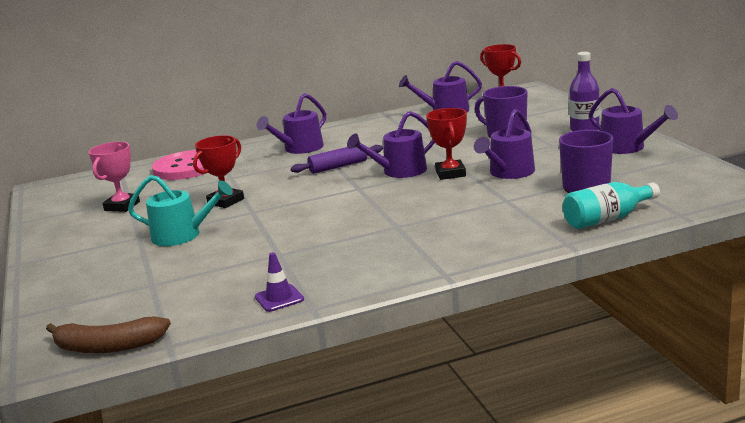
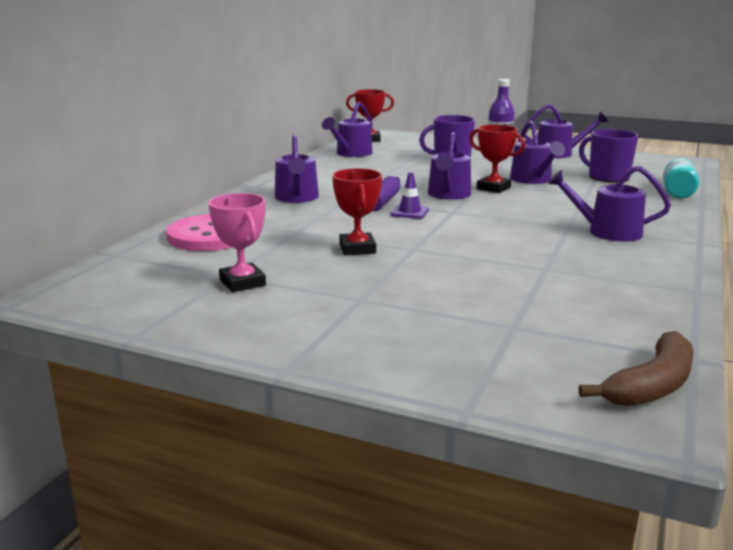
camera: 50 degrees left, 0 degrees up
(182, 235) = (405, 284): turquoise watering can -> none
(279, 298) = (652, 294): purple traffic cone -> purple traffic cone (409, 212)
(409, 240) = (607, 232): none -> purple watering can

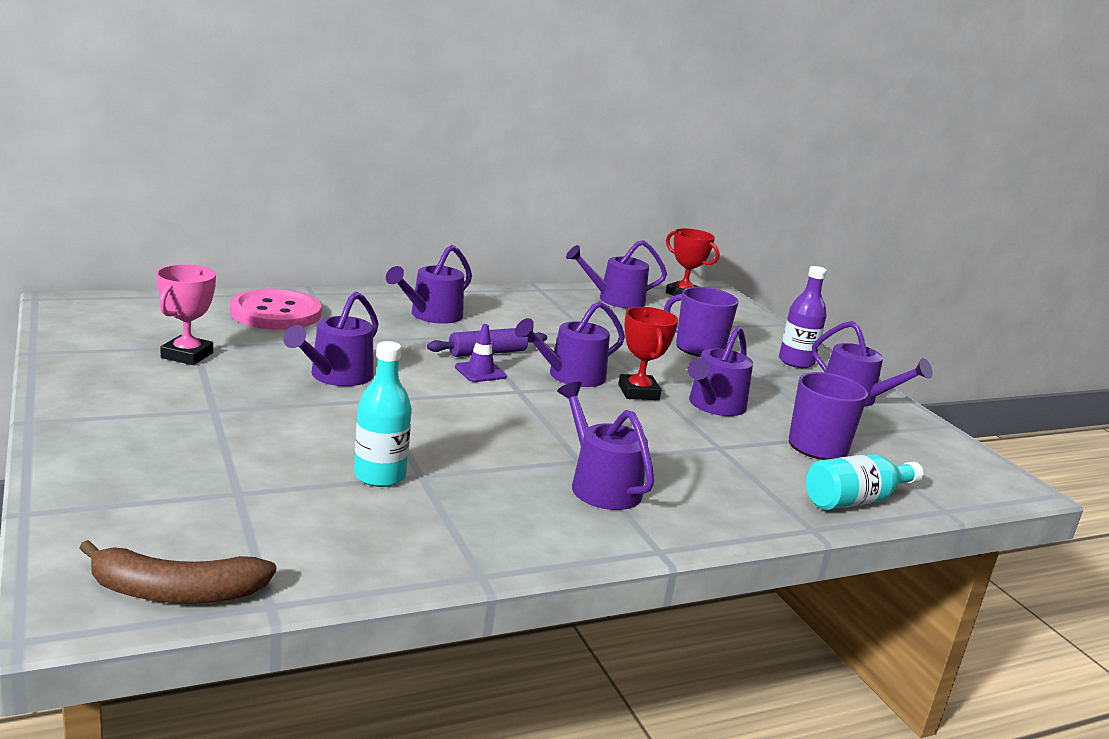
camera: 40 degrees right, 0 degrees up
(357, 249) = (337, 376): red trophy -> purple watering can
(534, 279) = (380, 476): none -> turquoise bottle

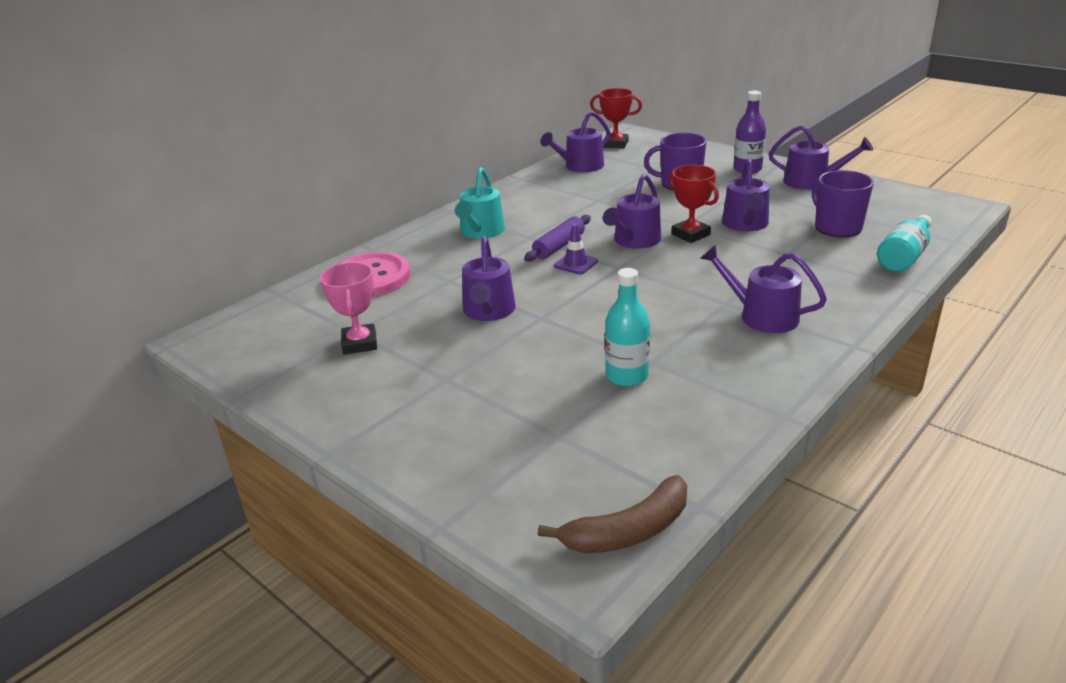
camera: 20 degrees left, 10 degrees up
(432, 315) = (481, 231): purple watering can -> turquoise watering can

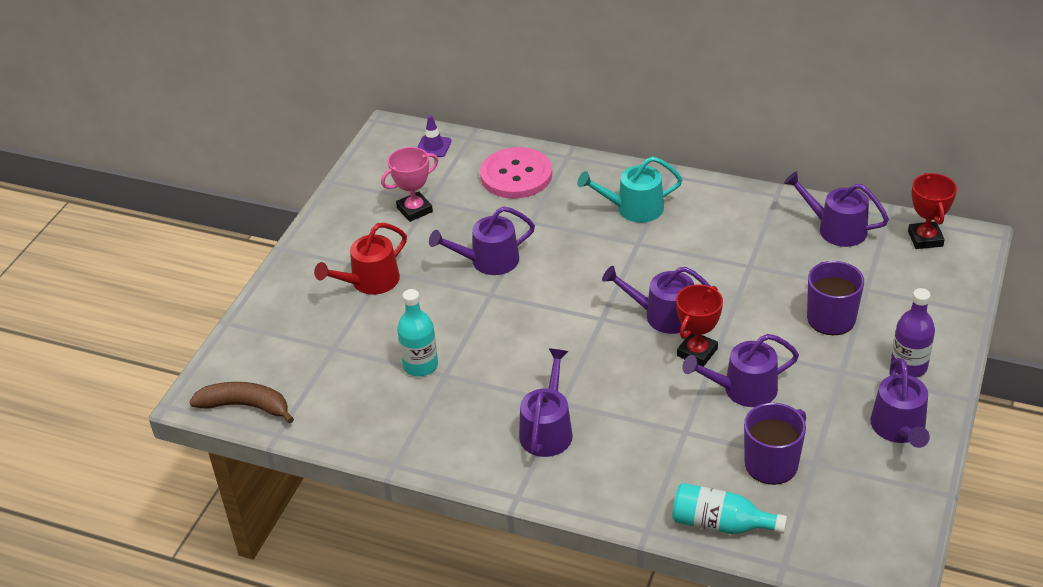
camera: 70 degrees right, 10 degrees up
(457, 391) = (370, 281): none -> red watering can
(559, 246) = (627, 267): purple rolling pin -> none
(575, 264) = (596, 288): purple traffic cone -> purple traffic cone (433, 146)
(628, 531) = (246, 406): brown banana -> brown banana turned 150 degrees clockwise

